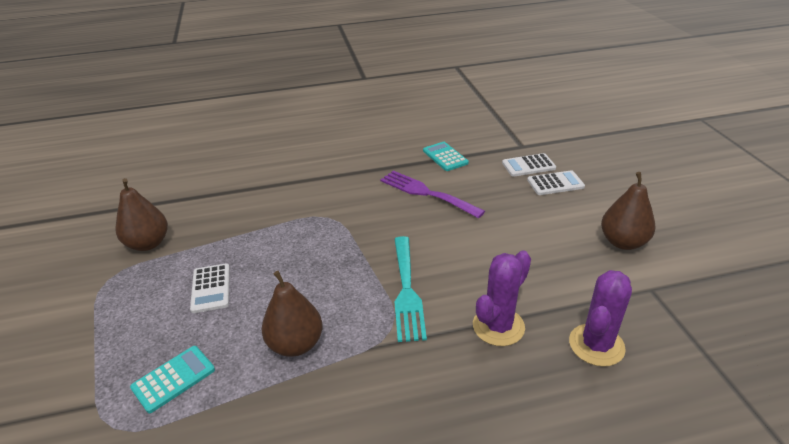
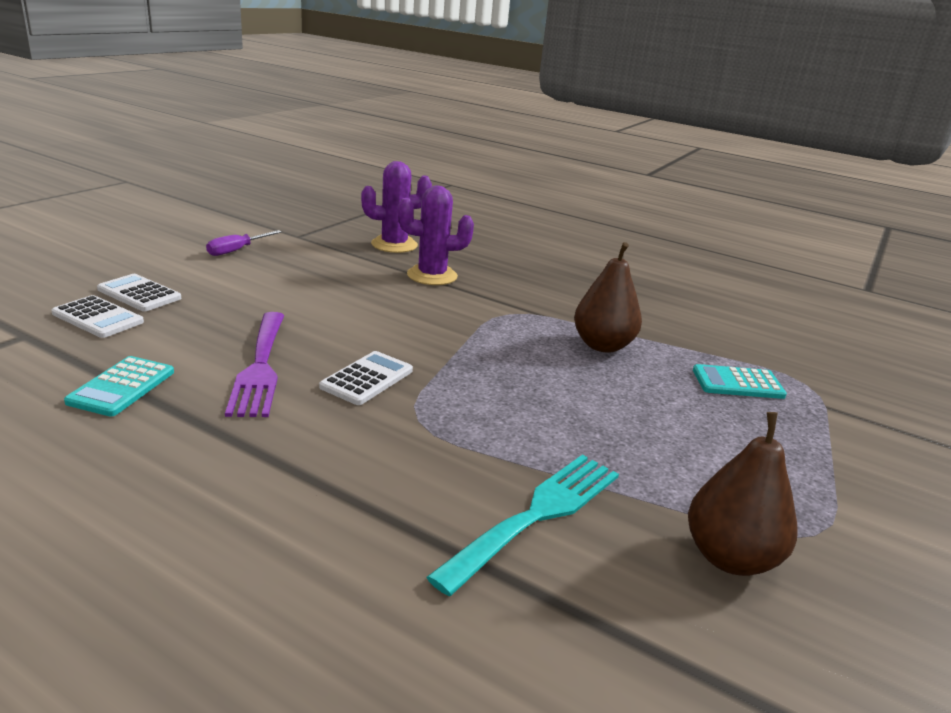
camera: 140 degrees left, 10 degrees down
(211, 288) = (657, 432): white calculator -> white calculator (367, 379)
(407, 291) = (457, 320): turquoise fork -> turquoise fork (537, 514)
(623, 242) = (237, 250): brown pear -> purple screwdriver

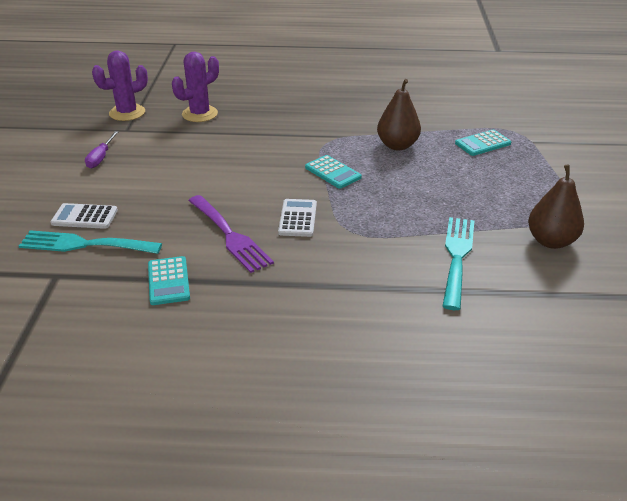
camera: 25 degrees left, 10 degrees up
(98, 318) = (84, 244): white calculator -> turquoise fork
(432, 276) = (252, 131): purple cactus -> purple cactus (127, 113)
(477, 346) = (333, 172): none -> turquoise calculator

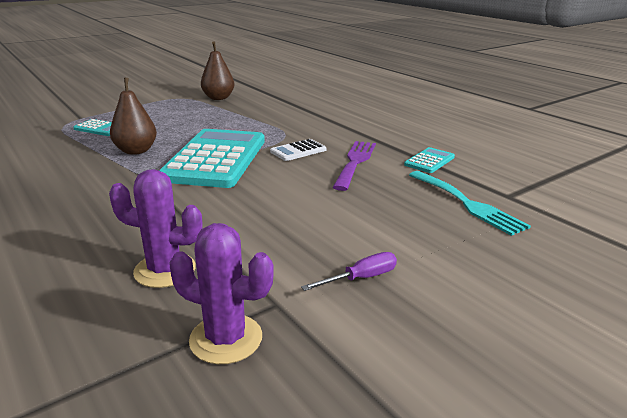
camera: 130 degrees left, 10 degrees down
(84, 217) = (447, 223): white calculator -> none
(333, 172) = (216, 159): turquoise calculator -> turquoise calculator, size x2.34
(457, 257) = (267, 110): turquoise fork -> none

